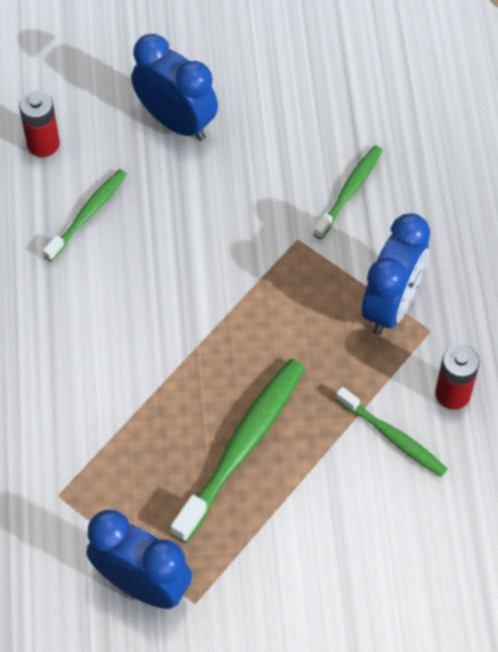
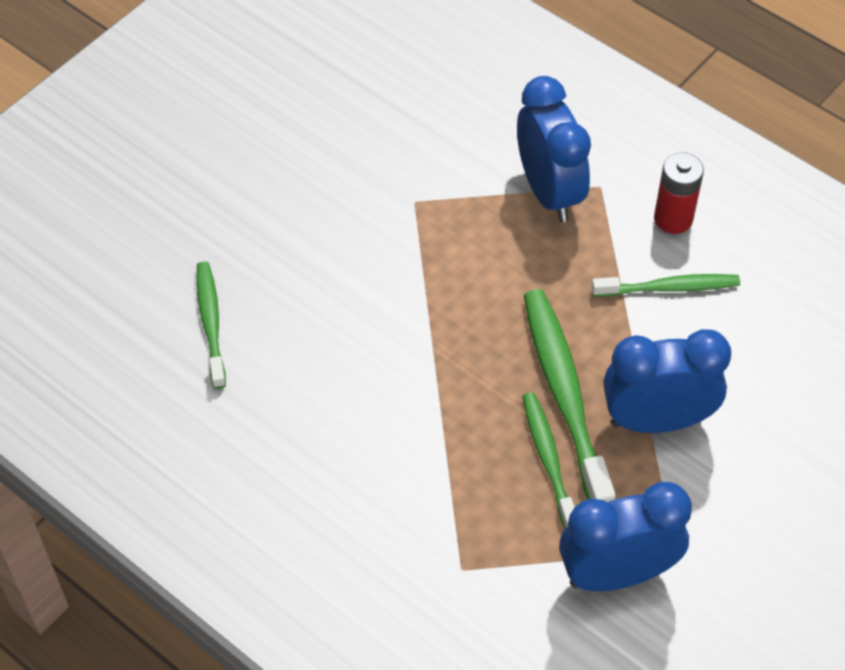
camera: 45 degrees left, 5 degrees down
(43, 144) = (98, 298): red battery -> none
(176, 122) = (200, 189): blue clock -> blue clock (657, 420)
(349, 191) = (412, 133): green toothbrush -> green toothbrush (548, 459)

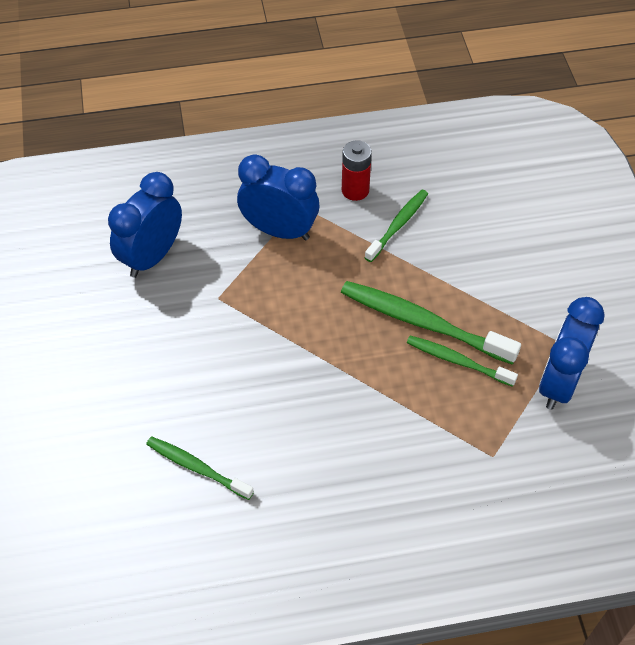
camera: 50 degrees left, 0 degrees up
(657, 420) = (477, 293): blue clock -> blue clock (152, 256)

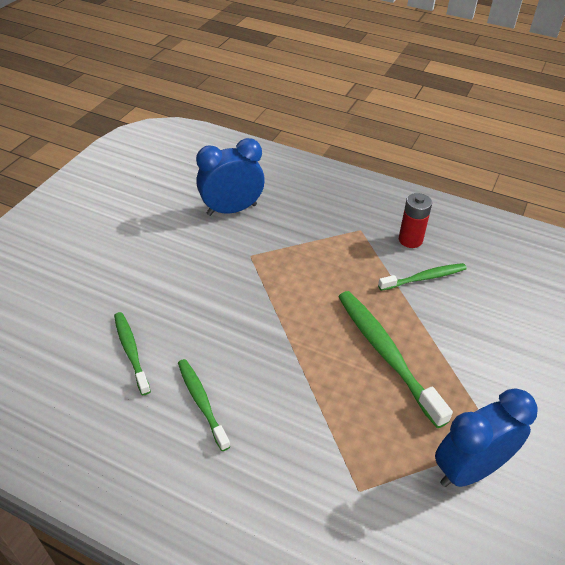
camera: 35 degrees right, 10 degrees down
(279, 230) = (331, 237): blue clock -> none
(457, 361) = (391, 398): green toothbrush -> green toothbrush (201, 402)

